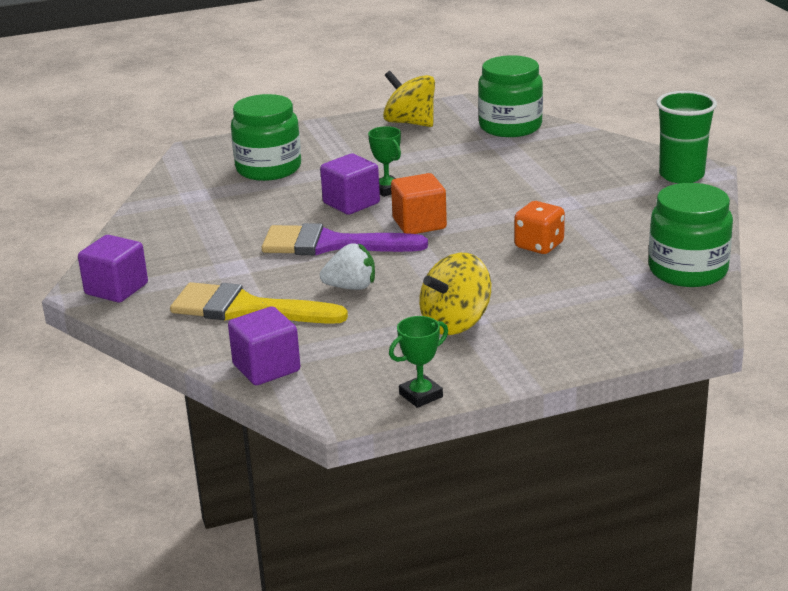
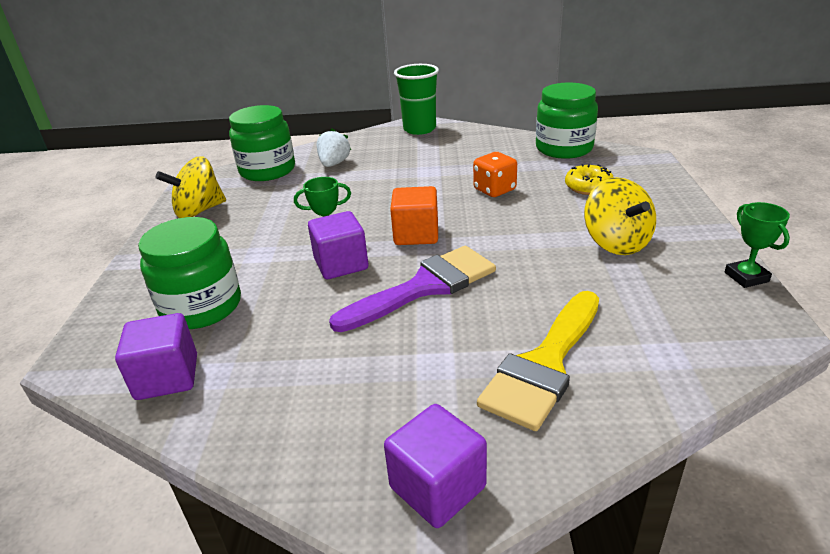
camera: 70 degrees left, 5 degrees up
(266, 368) = (688, 365): purple cube -> purple cube (167, 377)
(331, 244) = (424, 287): purple brush -> purple brush turned 150 degrees counterclockwise
(351, 287) = (525, 287): white strawberry -> white strawberry (334, 164)
(581, 297) = (588, 187): none -> yellow donut

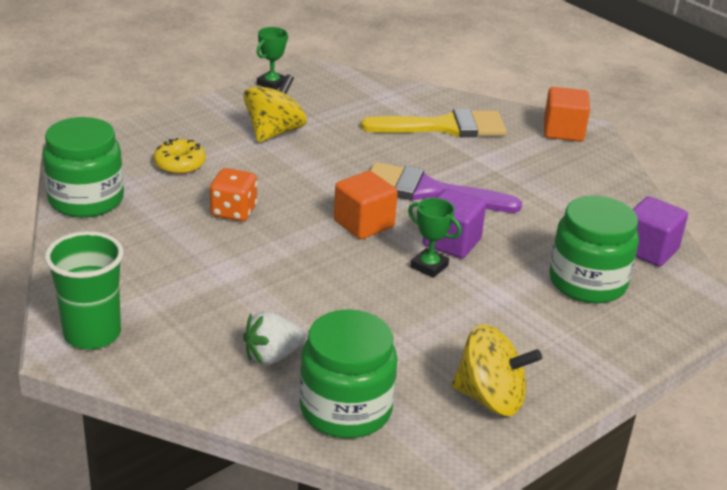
camera: 135 degrees left, 0 degrees up
(437, 487) = (563, 131): purple cube -> orange cube

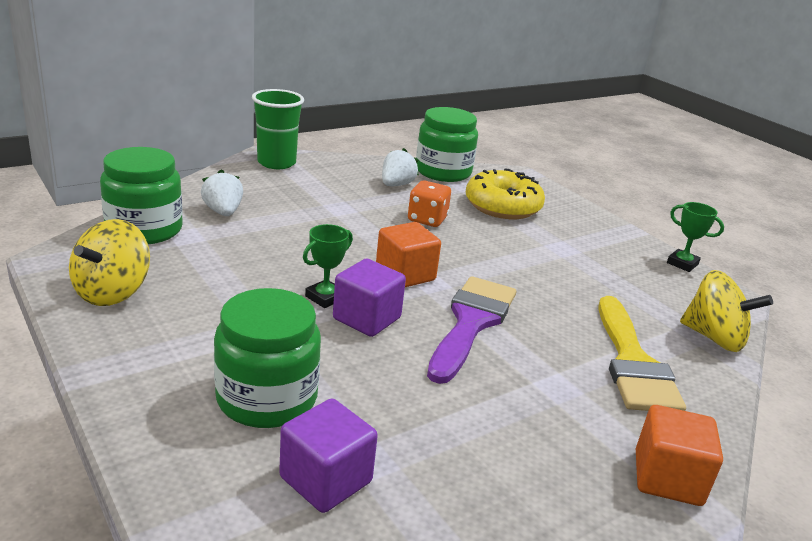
camera: 95 degrees right, 5 degrees down
(141, 233) = (396, 185): none -> white strawberry
(179, 164) = (502, 206): yellow donut -> yellow donut, size x1.73
(274, 132) = (575, 253): yellow spinning top -> yellow spinning top (714, 338)

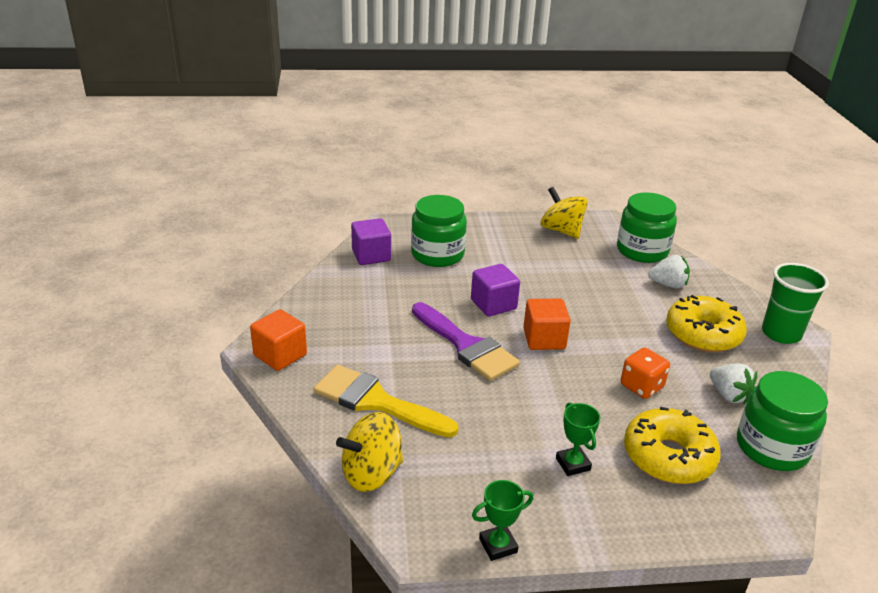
camera: 120 degrees right, 5 degrees up
(310, 194) = (703, 334): none -> yellow donut
(325, 297) = (526, 296): green trophy -> green trophy (573, 464)

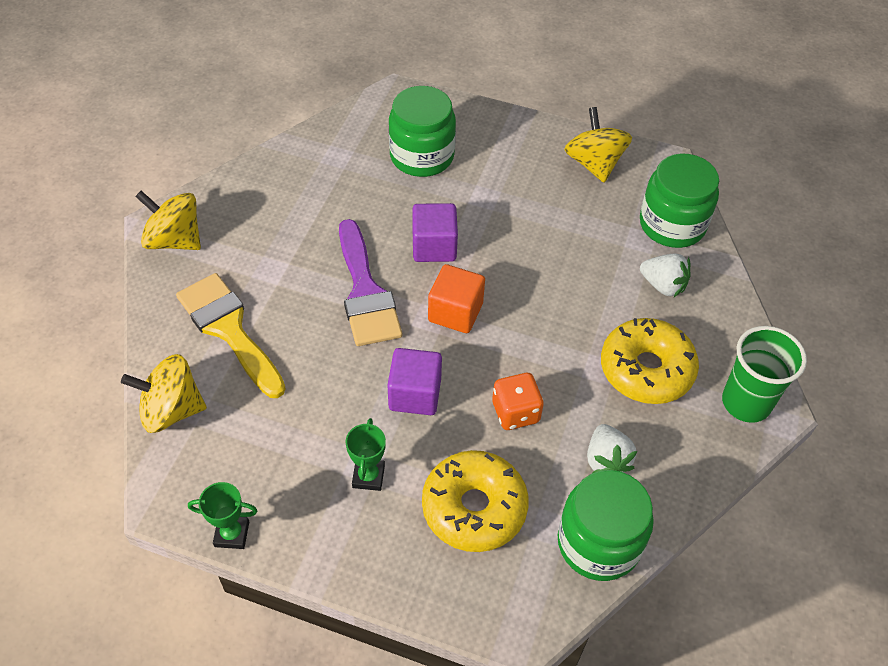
camera: 25 degrees right, 20 degrees up
(280, 355) = (174, 240): orange cube -> yellow spinning top
(371, 255) = (348, 136): purple cube -> purple cube (415, 394)

